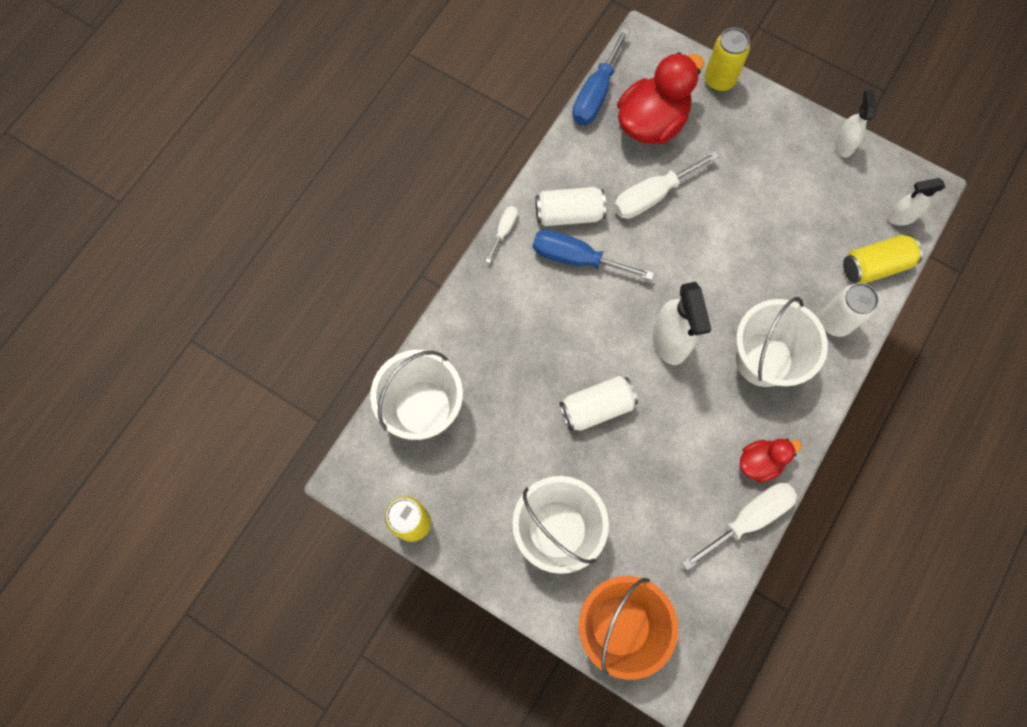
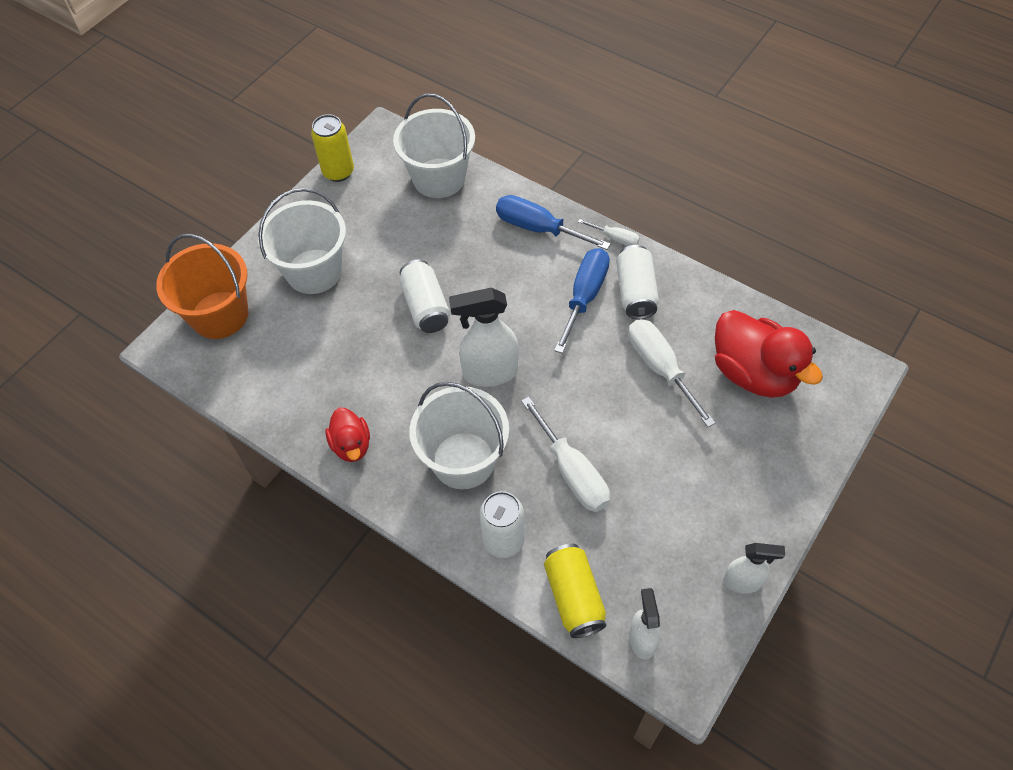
camera: 95 degrees right, 15 degrees down
(596, 94) = (785, 322): blue screwdriver -> blue screwdriver (538, 228)
(719, 80) = (820, 447): yellow can -> none
(748, 519) = (295, 428): white screwdriver -> white screwdriver (572, 472)

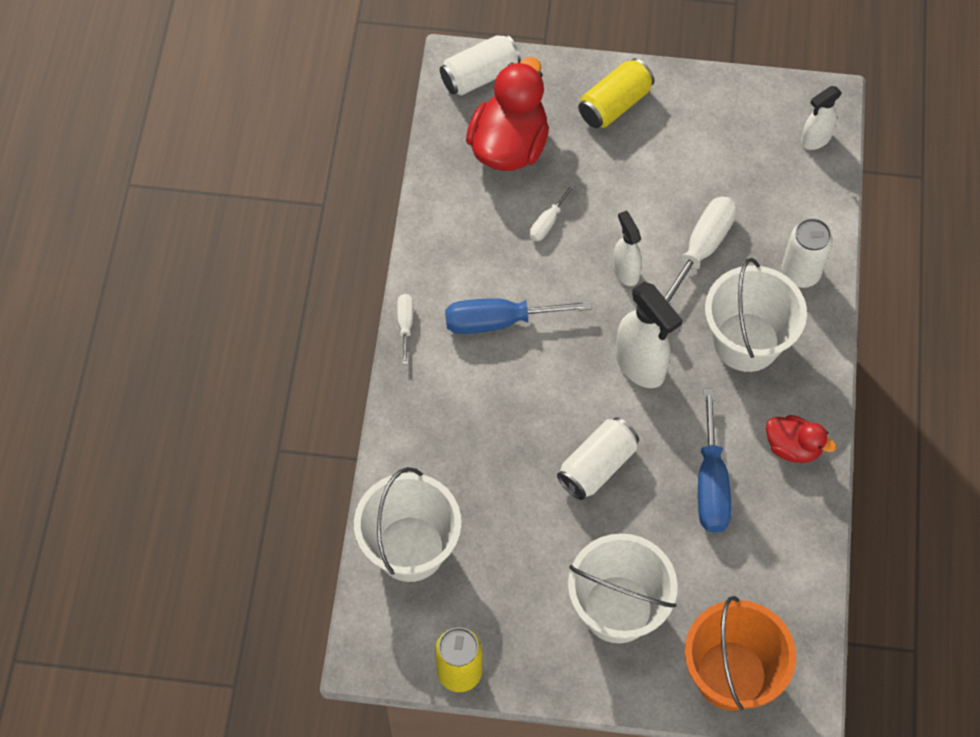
camera: 120 degrees left, 5 degrees up
(351, 445) = (793, 447): red duck -> red duck turned 75 degrees clockwise
(538, 228) = (431, 406): blue screwdriver -> blue screwdriver (711, 483)
(574, 597) = (813, 200): yellow can -> yellow can (614, 104)
(635, 292) = (467, 278): white can -> white can (480, 76)
(660, 368) = (547, 222): white screwdriver -> white screwdriver, size x0.53
(742, 582) = (721, 89): white spray bottle -> white spray bottle (625, 271)

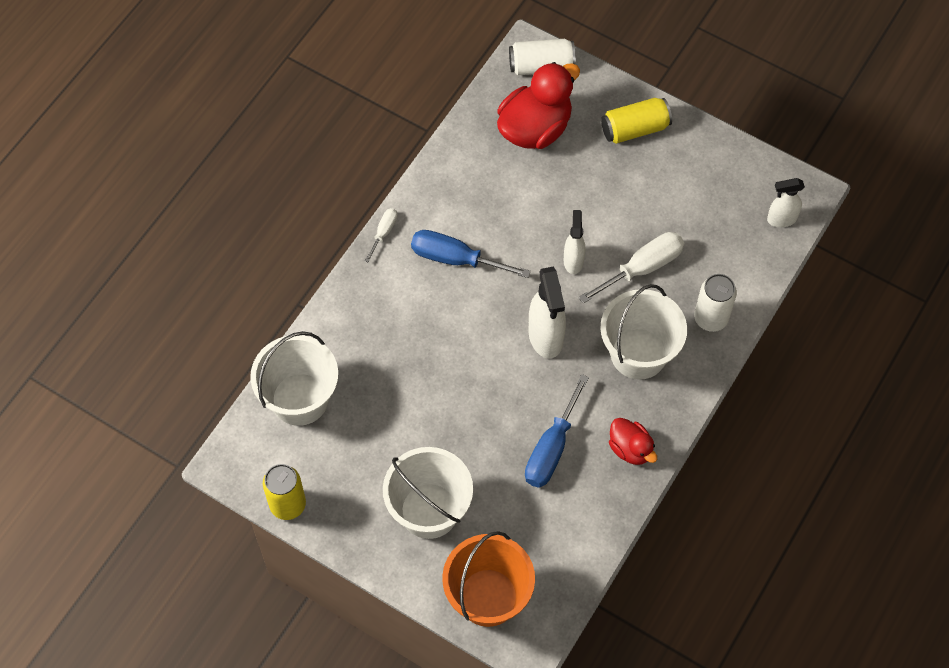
camera: 25 degrees right, 0 degrees up
(547, 222) = (533, 199): white screwdriver -> none
(597, 466) = (471, 398): white can -> none

